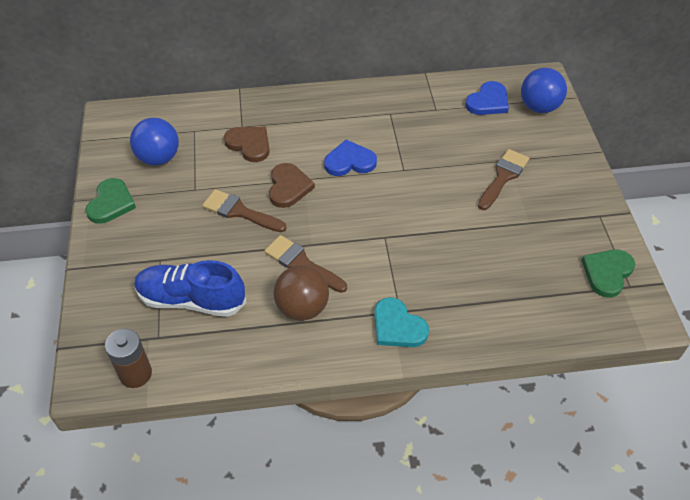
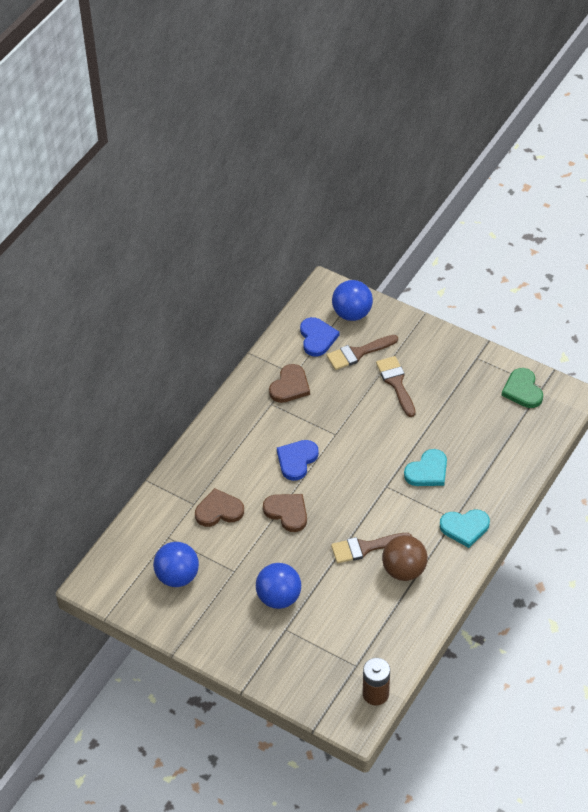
camera: 50 degrees left, 0 degrees up
(111, 203) = (198, 631): green heart -> none
(191, 234) = (279, 597): none -> blue ball
(191, 300) = (340, 629): blue shoe -> none
(239, 211) = (283, 556): brown brush -> brown brush (358, 353)
(420, 114) = (290, 386): none -> brown heart
(433, 257) = (427, 471): none -> turquoise heart

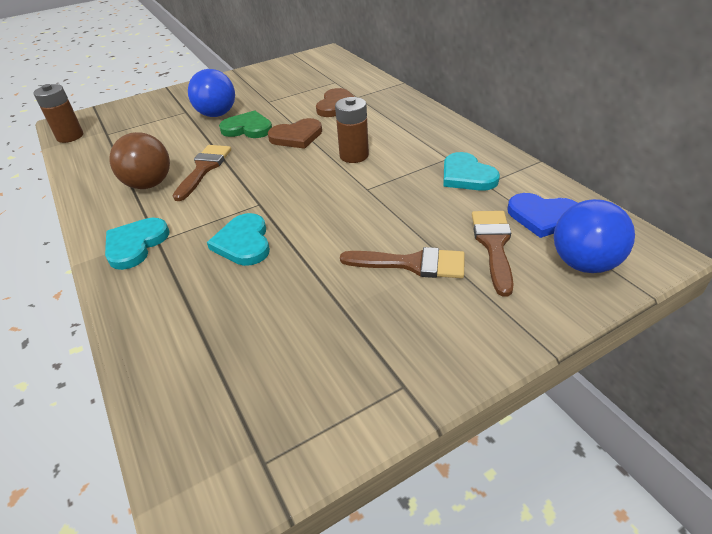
camera: 120 degrees right, 10 degrees down
(177, 576) = (293, 79): blue ball -> none
(290, 386) = (467, 176): brown heart -> turquoise heart
(296, 460) = (354, 155): blue heart -> brown battery
(522, 390) = (281, 423): green heart -> green heart (248, 128)

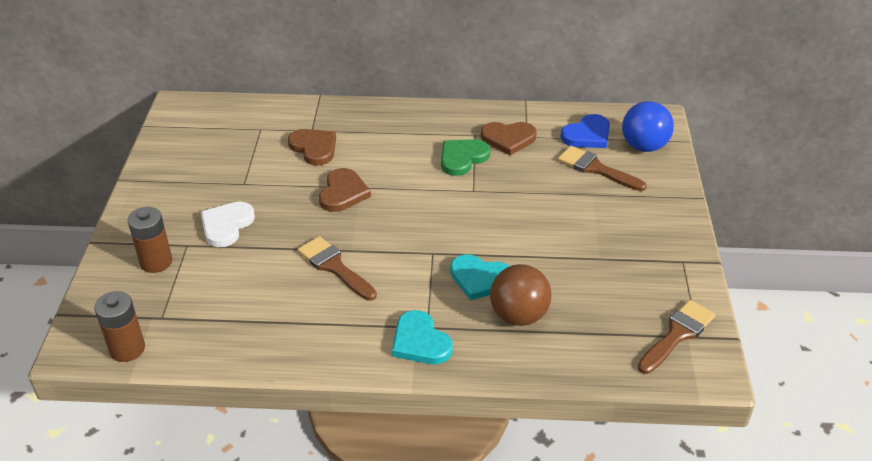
camera: 60 degrees left, 0 degrees up
(149, 184) = (322, 310): brown ball -> brown ball (518, 315)
(217, 114) = (226, 225): blue ball -> white heart
(248, 128) = (287, 215): green heart -> green heart (462, 158)
(354, 155) = (416, 176): brown battery -> brown battery (156, 262)
(412, 264) = (583, 210): brown brush -> brown brush (677, 334)
(467, 176) = (508, 139): turquoise heart -> brown heart

